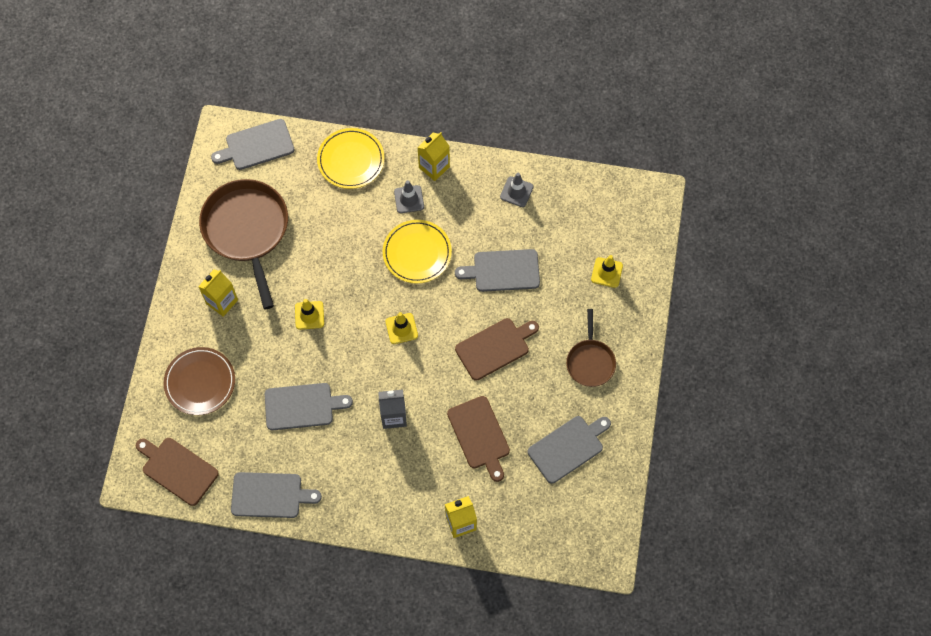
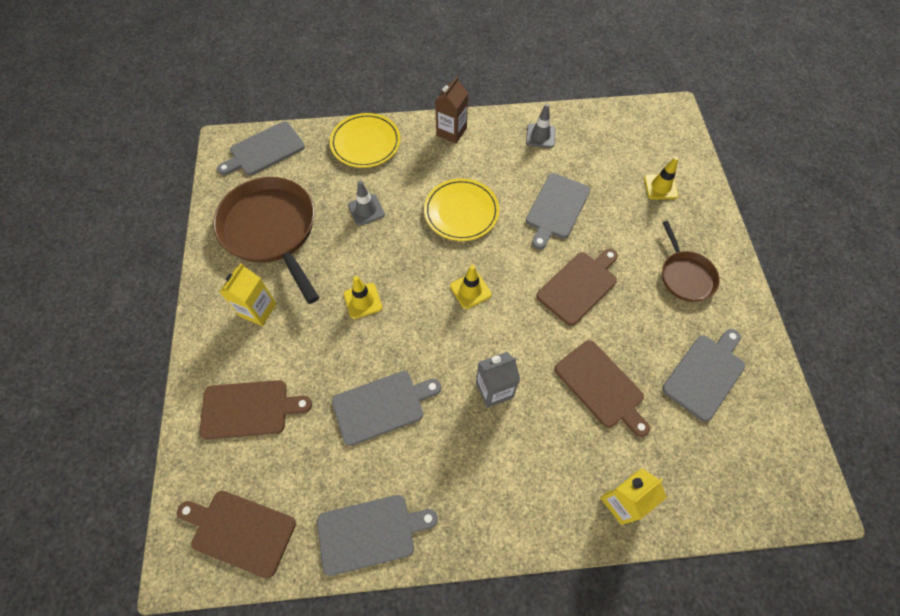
camera: 15 degrees left, 5 degrees down
(200, 382) = (249, 409): brown plate -> brown cutting board
(409, 199) = (436, 165): grey traffic cone -> grey traffic cone (366, 210)
(434, 167) = (451, 132): yellow carton -> brown carton
(503, 270) = (556, 208): grey cutting board -> grey cutting board turned 45 degrees counterclockwise

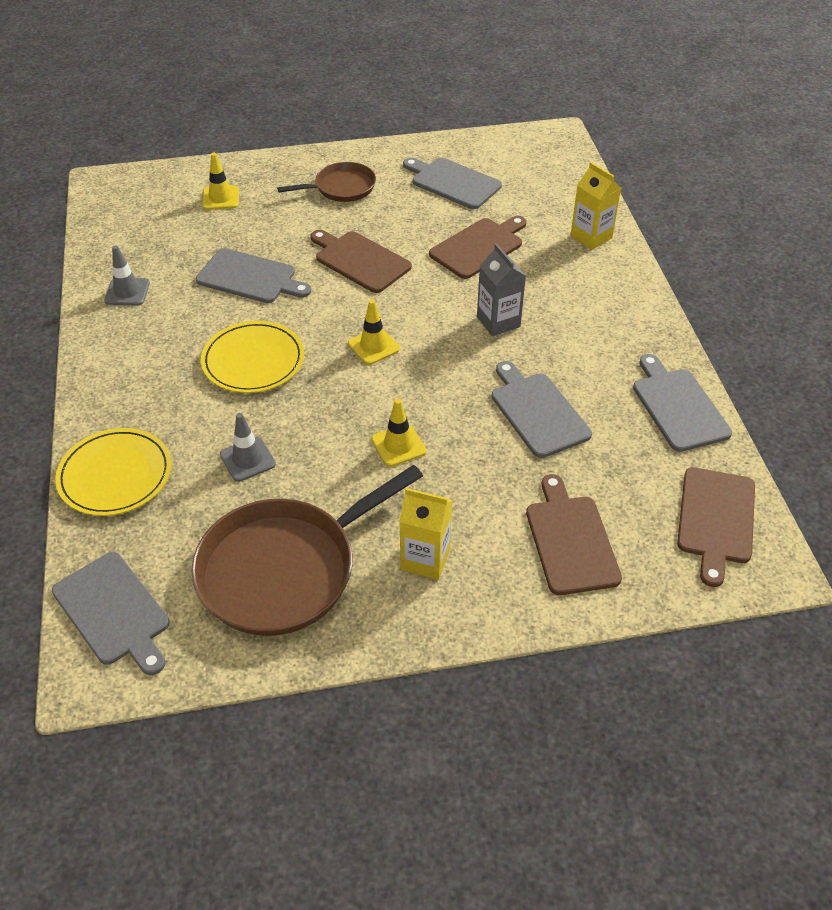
camera: 95 degrees left, 15 degrees down
(451, 132) = (106, 379): brown carton -> none

